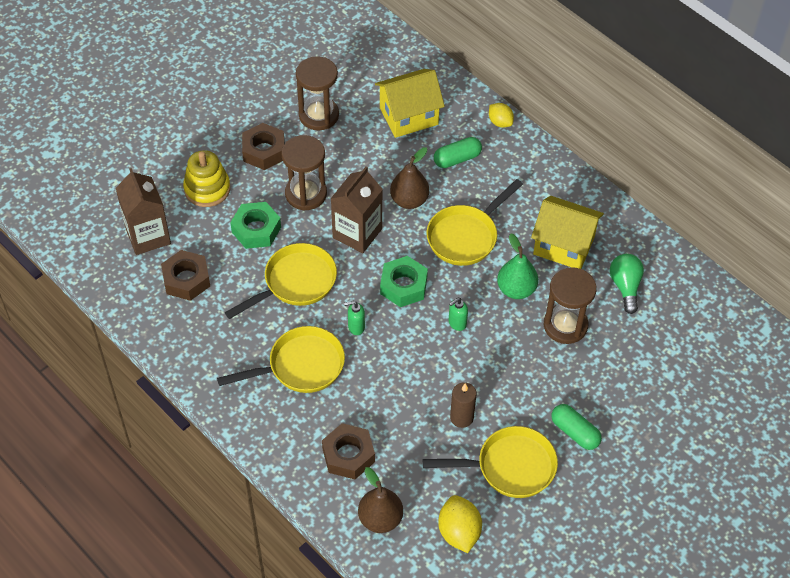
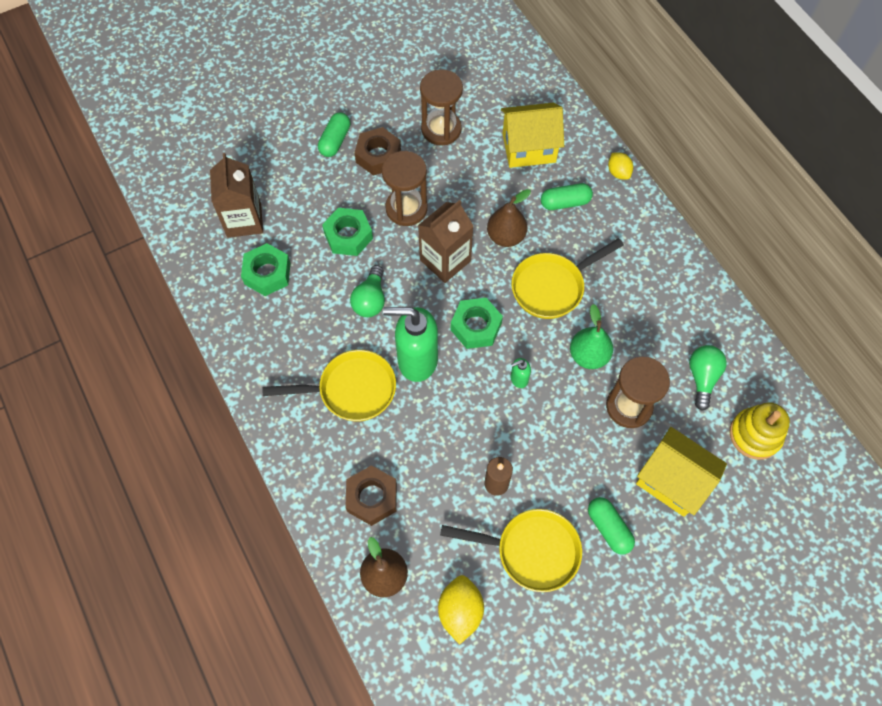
camera: 15 degrees right, 10 degrees up
(186, 280) = (267, 273): brown nut -> green nut
(207, 189) = (313, 184): yellow stacking toy -> yellow stacking toy (755, 435)
(217, 145) = (335, 141): none -> green capsule
(295, 283) = (370, 300): yellow pan -> green light bulb
(356, 327) = (417, 360): green soap dispenser -> green soap dispenser, size x2.35
(564, 245) = (649, 318): yellow house -> yellow house (672, 480)

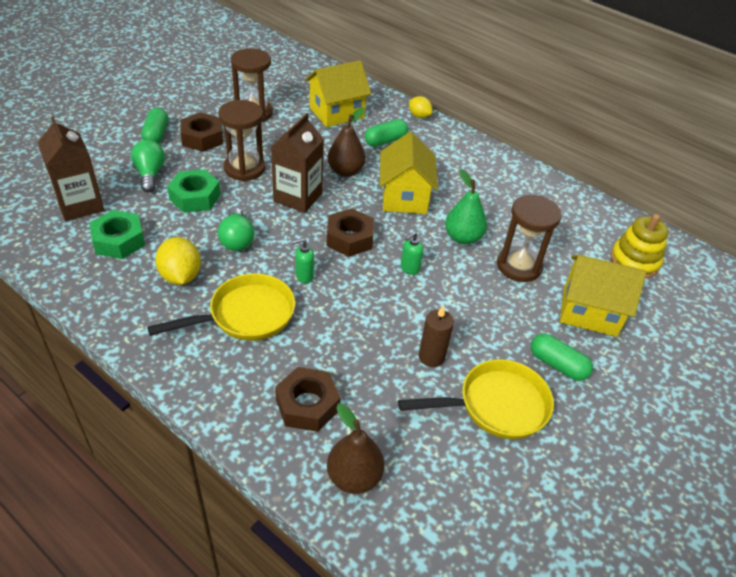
camera: 25 degrees left, 20 degrees down
(417, 360) = (304, 276): green soap dispenser -> green soap dispenser, size x0.43
(460, 611) = (453, 485): yellow lemon -> yellow lemon (180, 276)
(476, 326) = (349, 238): green nut -> brown nut
(552, 287) = (404, 197): yellow pan -> yellow house
(702, 378) = (567, 232): green light bulb -> green light bulb (150, 174)

